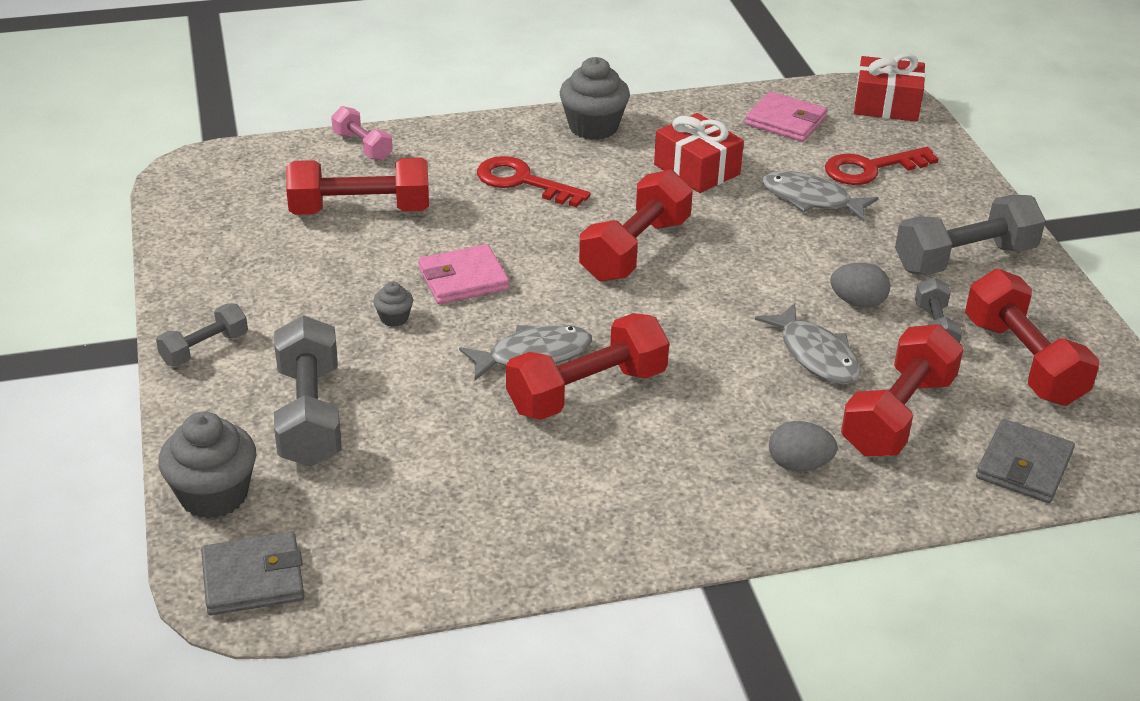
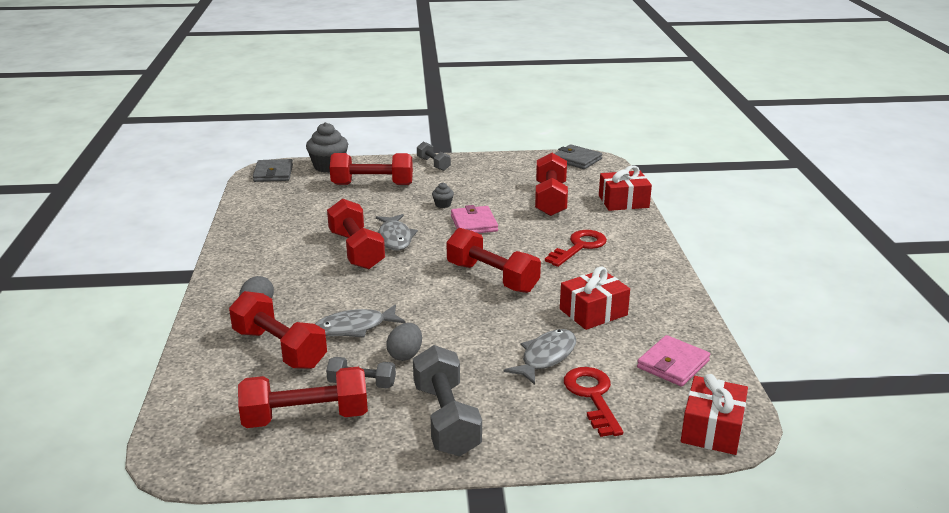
camera: 100 degrees right, 10 degrees down
(310, 415) = (372, 184): grey dumbbell -> red dumbbell
(362, 146) = (623, 201): pink dumbbell -> red gift
(593, 127) = (654, 277): grey cupcake -> none
(1024, 466) = (202, 389): grey wallet -> grey wallet (576, 159)

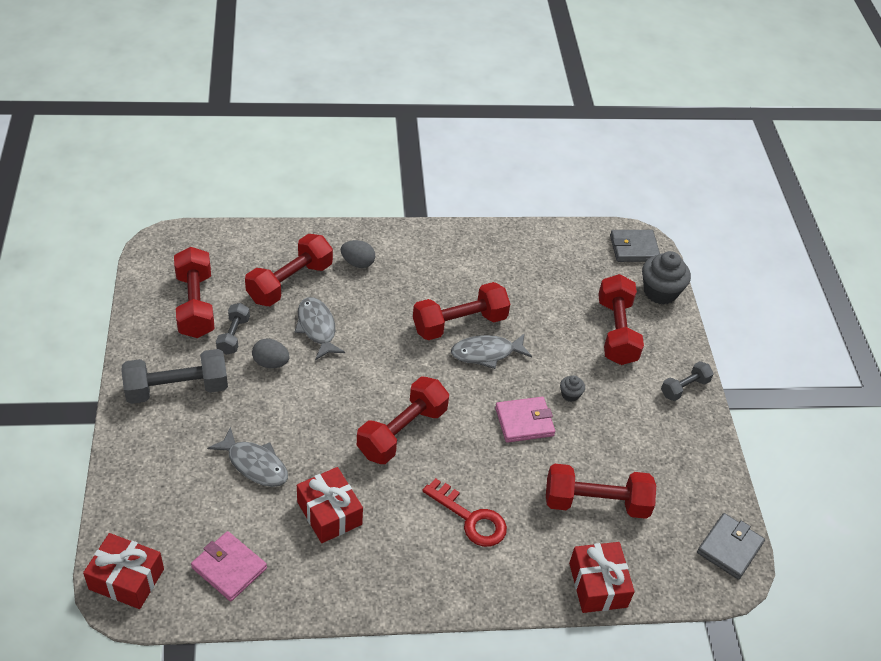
camera: 85 degrees right, 20 degrees up
(592, 396) = (189, 493): red key -> none

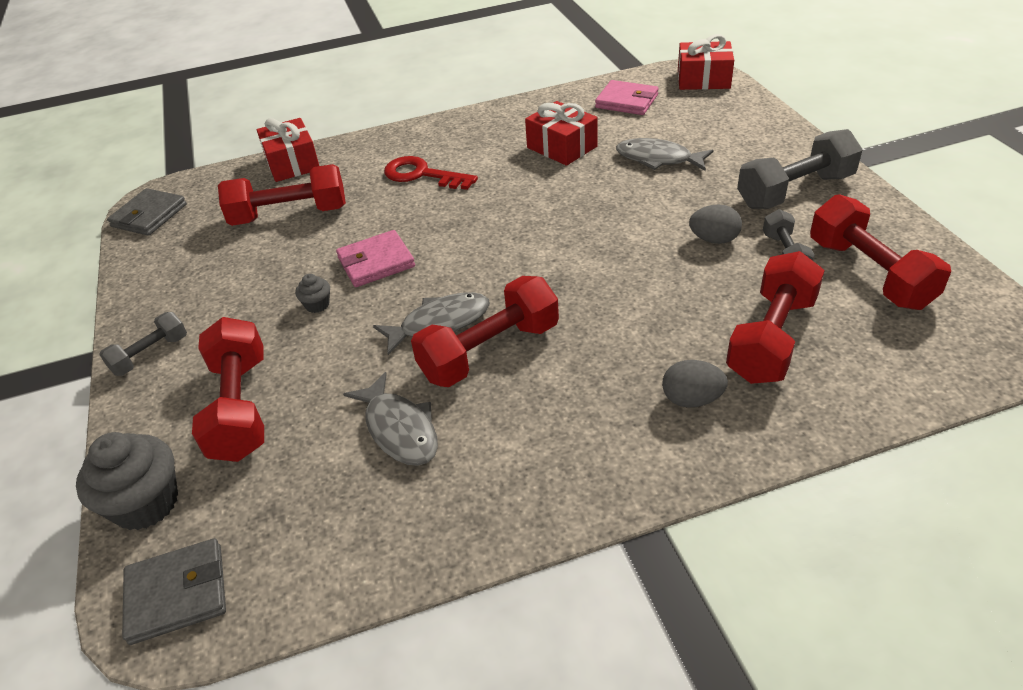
camera: 175 degrees right, 5 degrees down
(317, 328) = (687, 291): grey fish -> grey fish (399, 429)
(402, 432) = (519, 218): red dumbbell -> none

